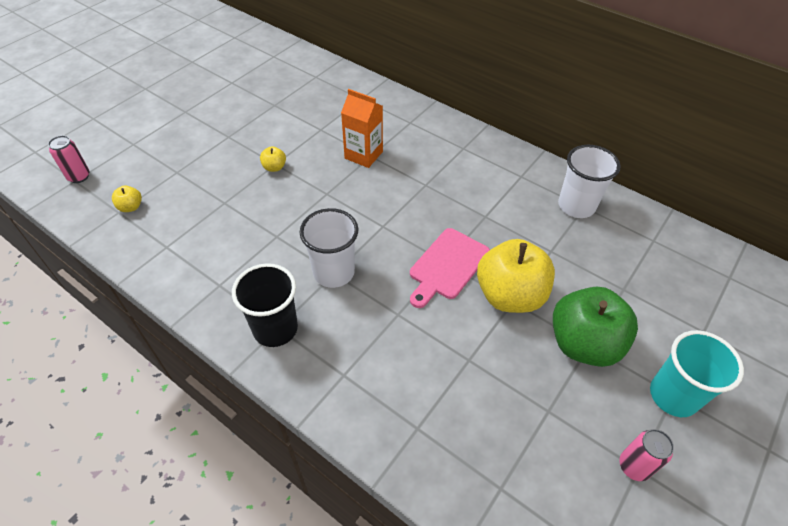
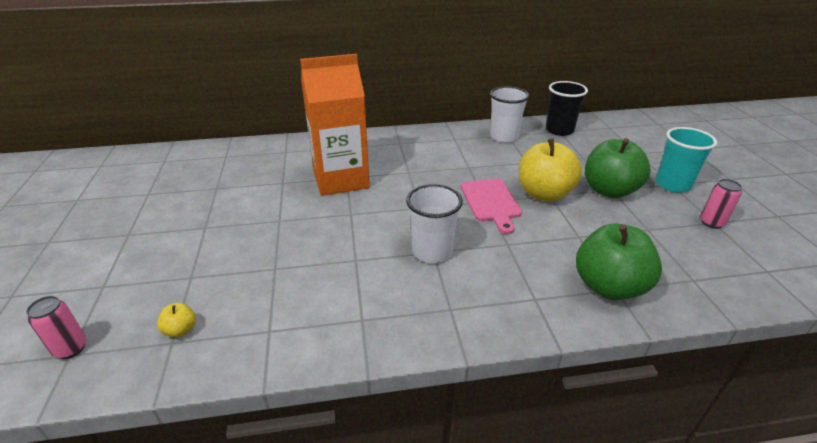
camera: 45 degrees left, 15 degrees down
(274, 167) = (282, 223): yellow apple -> none
(275, 329) = (450, 311): black cup -> black cup (559, 130)
(363, 155) = (341, 179): orange carton -> orange carton, size x1.80
(415, 420) = (609, 286): none -> green apple

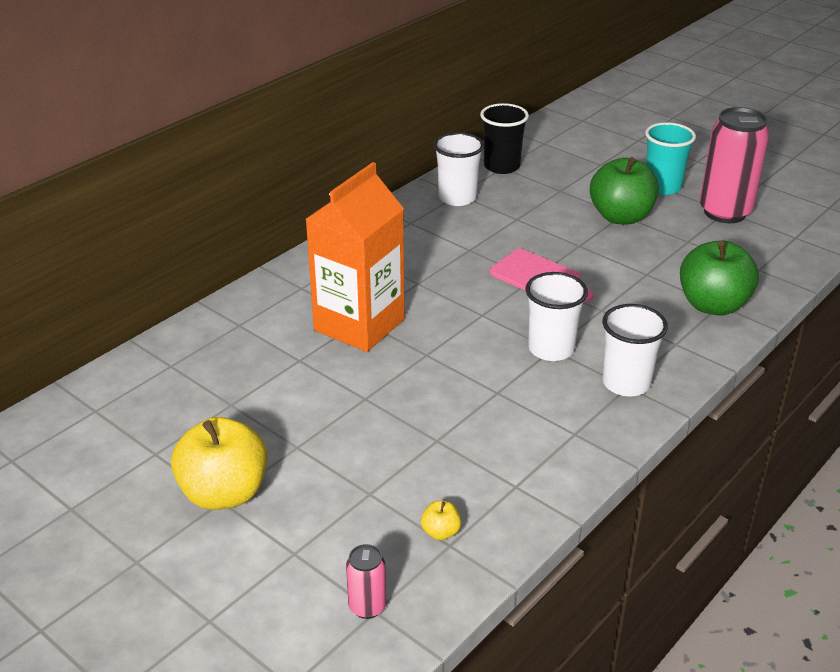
camera: 40 degrees left, 0 degrees up
(452, 306) = (626, 383): none -> white cup
(544, 194) = (572, 246): yellow apple -> yellow apple (224, 493)
(711, 223) = (725, 212): pink can -> pink can, size x2.17

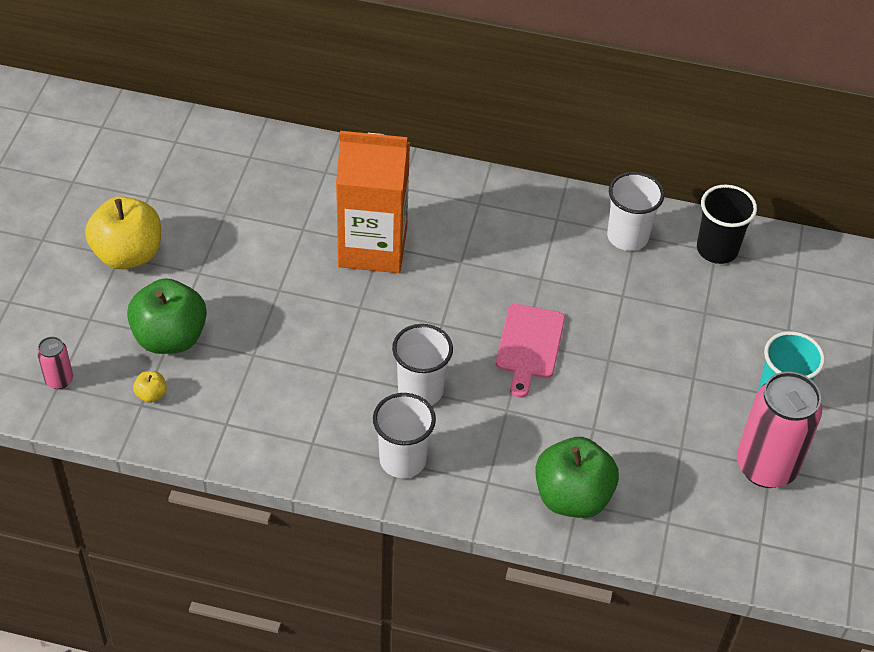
camera: 60 degrees right, 15 degrees up
(621, 217) = (688, 378): green apple -> green apple (170, 337)

